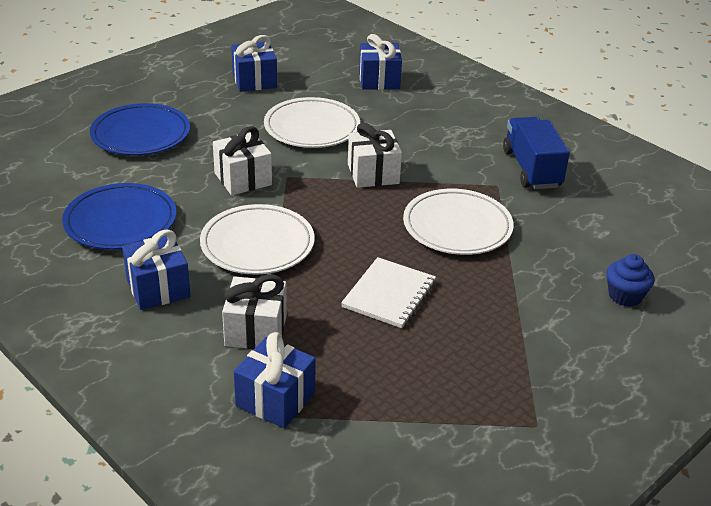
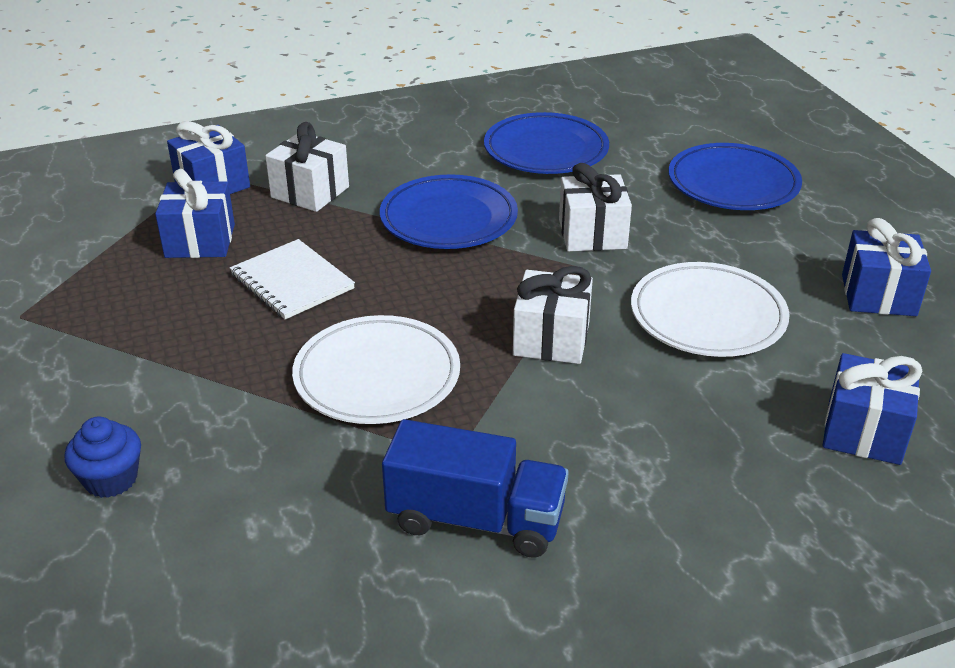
camera: 115 degrees right, 0 degrees up
(158, 288) = (417, 155): blue gift -> blue gift (200, 241)
(257, 244) = (448, 219): white plate -> blue plate

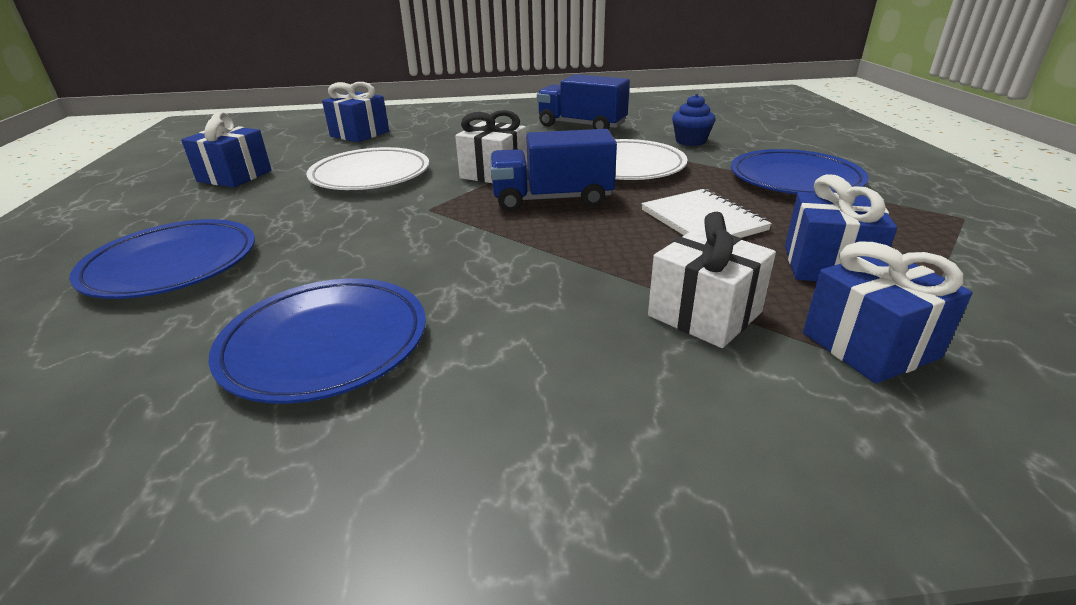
camera: 165 degrees left, 5 degrees down
(111, 479) = (786, 144): blue cupcake -> blue cupcake (690, 141)
(448, 219) = (527, 260): blue plate -> blue plate (795, 179)
(456, 296) = (552, 199): none -> blue truck
(592, 234) = (390, 231): white gift -> none

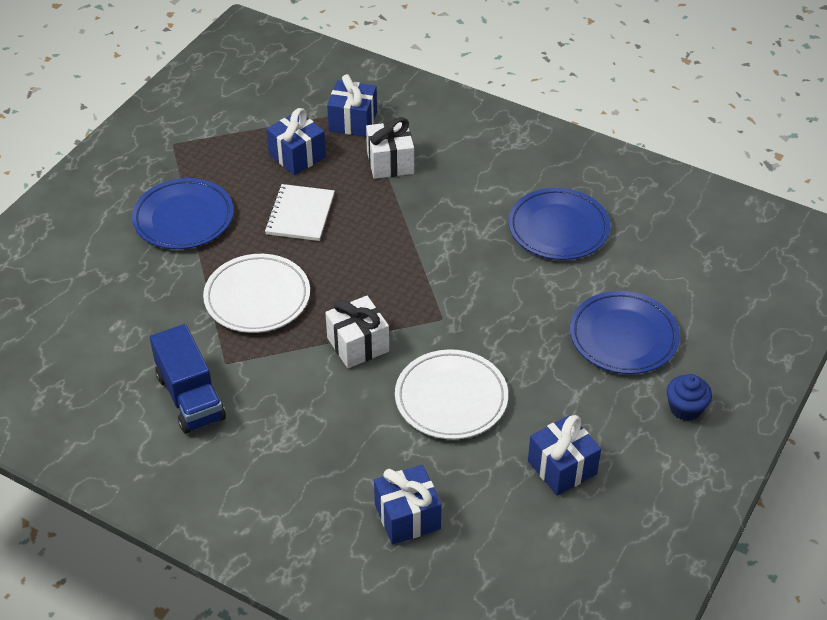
camera: 145 degrees left, 15 degrees up
(552, 199) = (356, 284): blue truck -> none
(690, 141) = (155, 307): blue cupcake -> blue cupcake (685, 408)

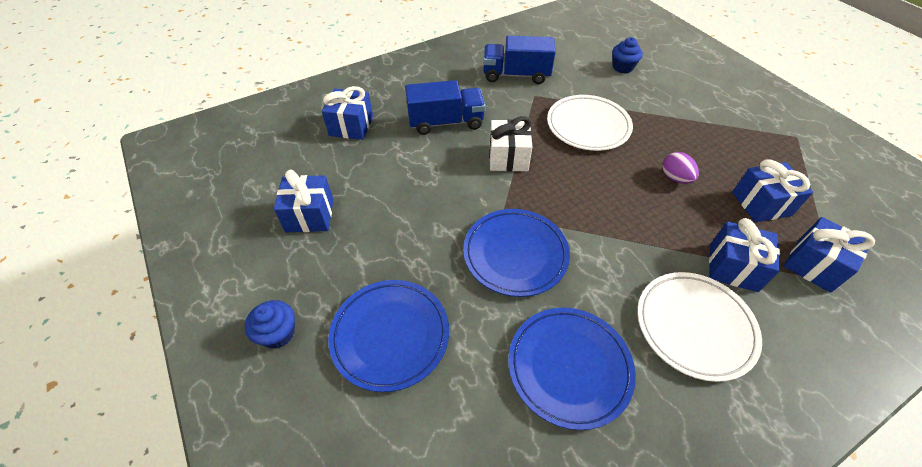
camera: 120 degrees right, 5 degrees up
(110, 299) = (622, 67): none -> blue cupcake
(183, 218) = (695, 117): blue plate -> blue plate (515, 254)
(300, 214) = (675, 178): white notebook -> purple egg
(335, 425) = (446, 122): none -> blue truck
(390, 162) = (733, 267): white gift -> blue gift
(451, 398) = (421, 184): white plate -> white plate (694, 326)

